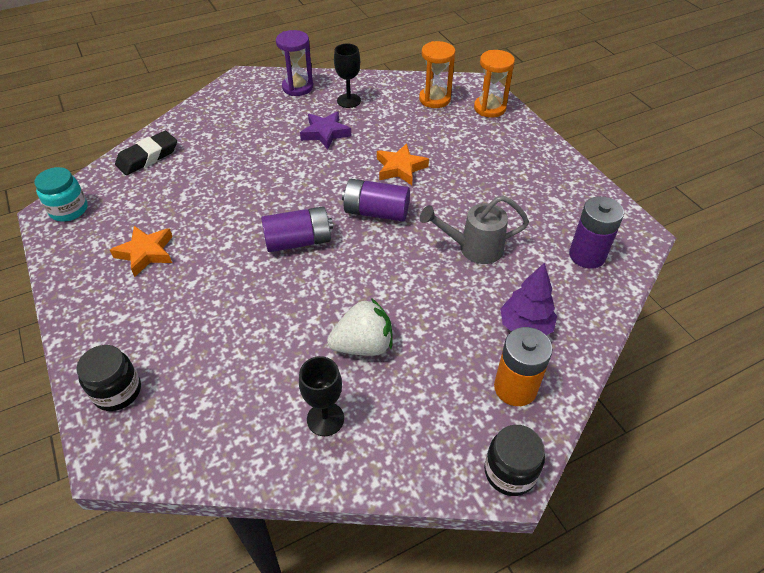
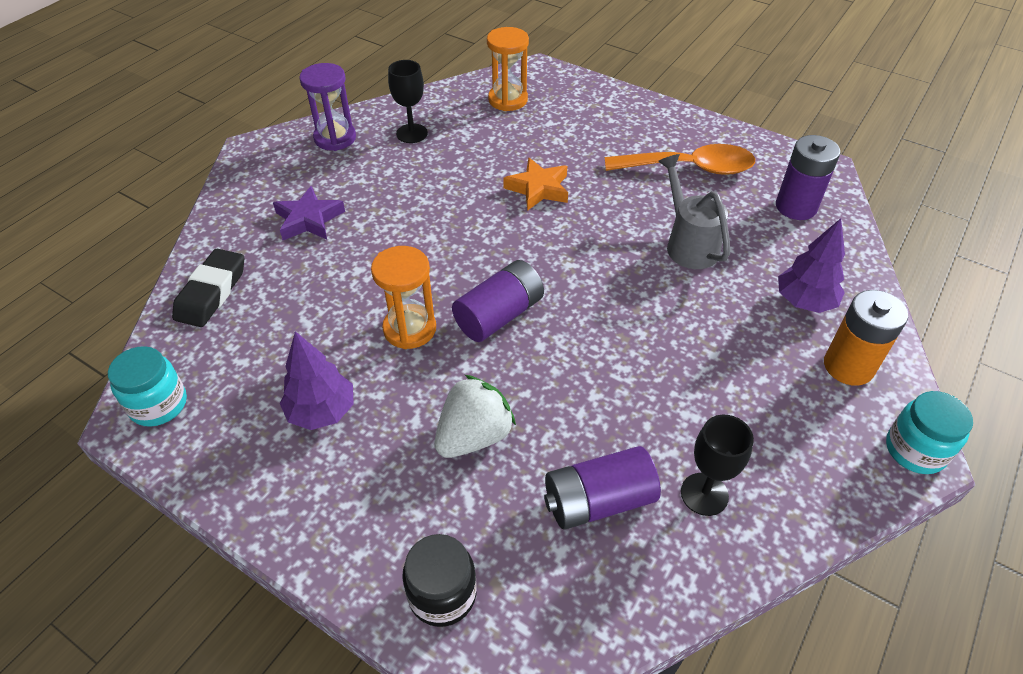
camera: 30 degrees left, 0 degrees up
(146, 253) = (322, 411): orange star -> purple tree
(325, 133) = (418, 180): purple star -> purple star (309, 219)
(363, 345) = (671, 396): white strawberry -> white strawberry (474, 436)
(376, 212) = (556, 247): purple battery -> purple battery (598, 501)
(474, 248) = (688, 244): grey watering can -> grey watering can turned 105 degrees clockwise
(489, 108) = (574, 91): orange hourglass -> orange hourglass (409, 329)
(510, 472) = (915, 450): black jar -> turquoise jar
(526, 194) = (689, 168): none -> orange spoon

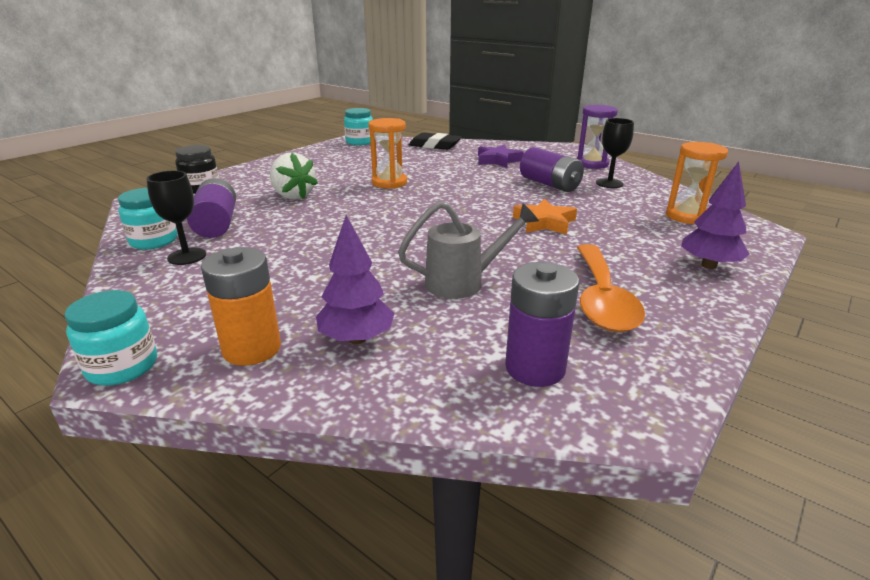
camera: 95 degrees right, 20 degrees down
(322, 411) = (336, 166): purple tree -> purple tree (709, 265)
(499, 315) = (392, 205): purple battery -> purple battery (549, 184)
(671, 559) = (154, 241): none -> turquoise jar

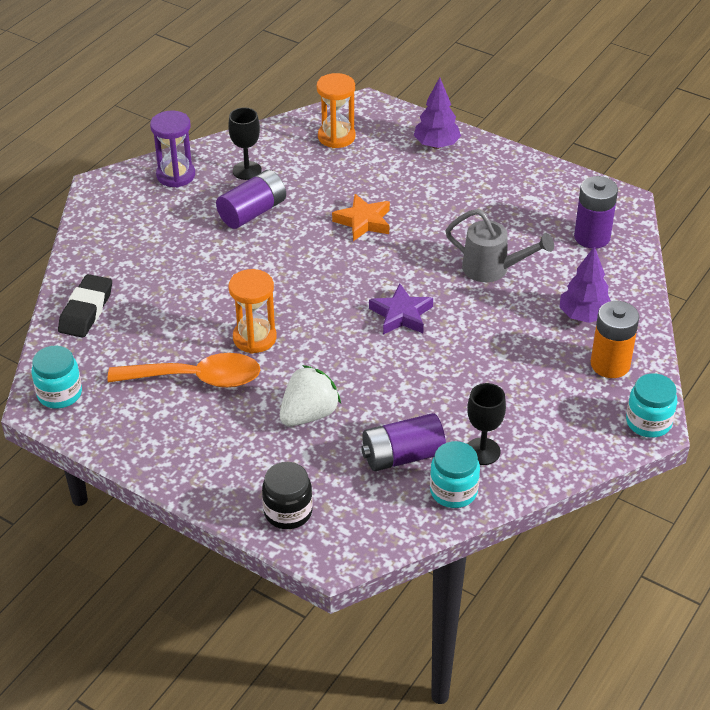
camera: 95 degrees left, 15 degrees up
(463, 282) = (492, 269): grey watering can -> grey watering can turned 135 degrees clockwise
(498, 160) = (160, 250): purple star -> purple star (401, 315)
(602, 299) = (501, 202): orange spoon -> orange spoon (196, 378)

